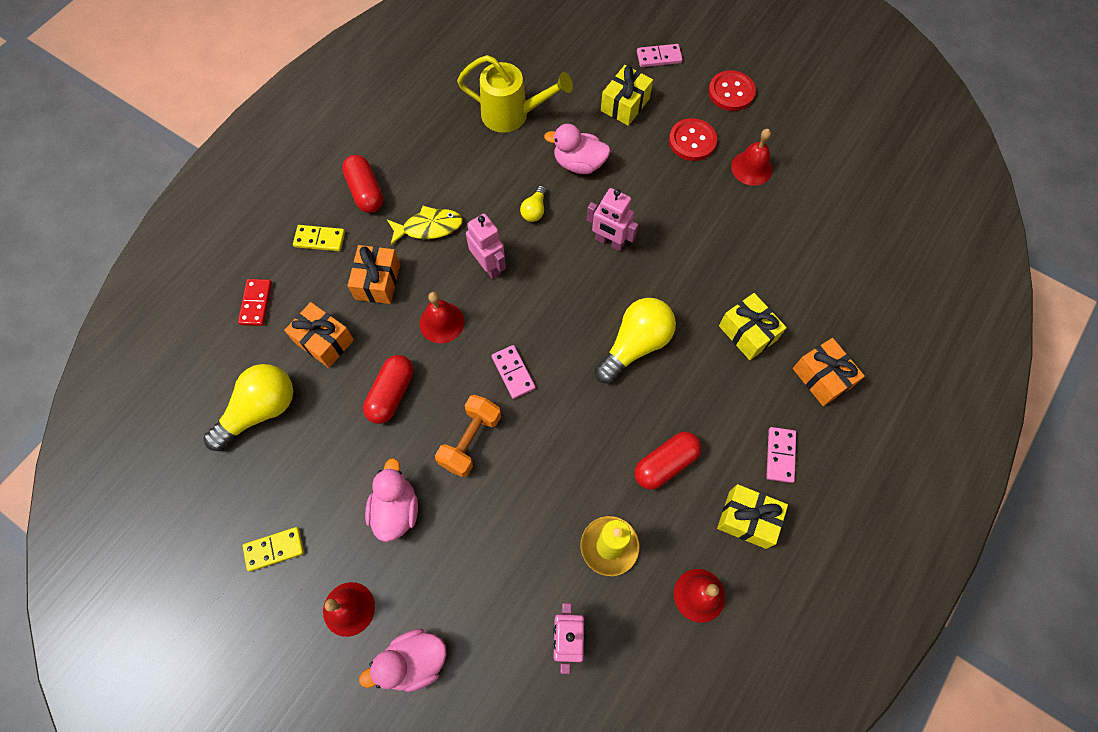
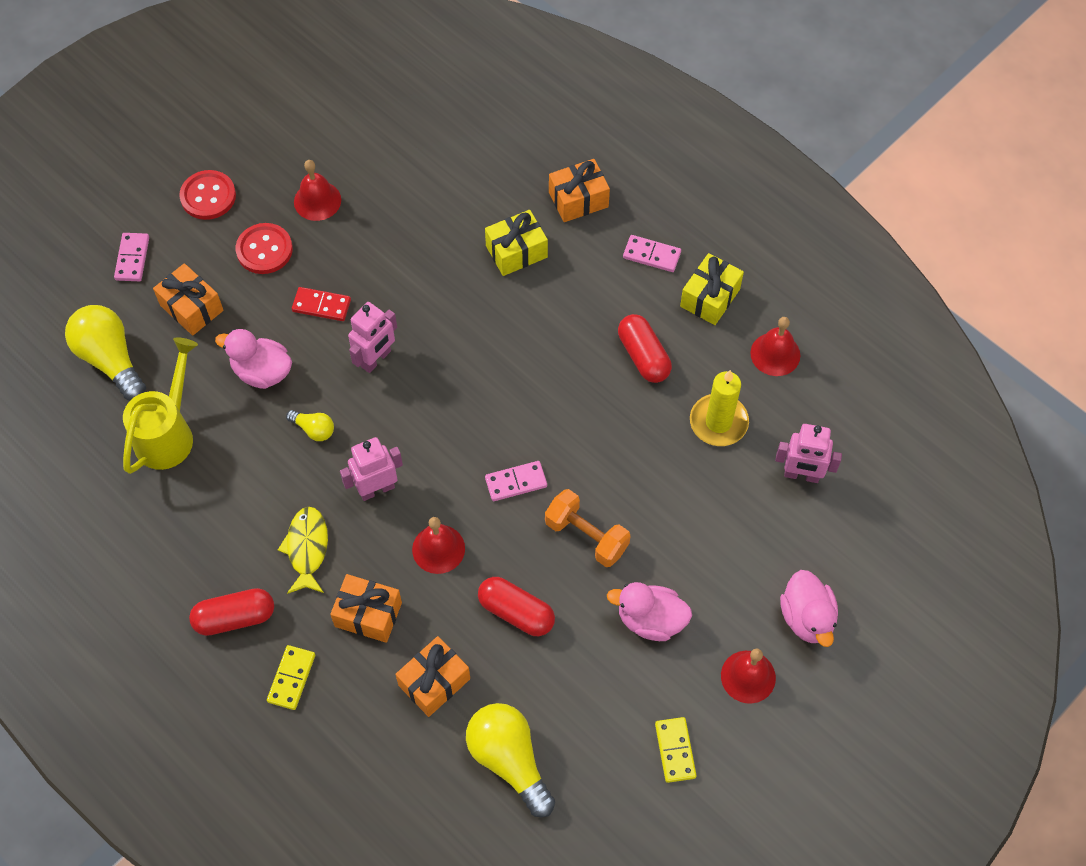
camera: 80 degrees left, 5 degrees down
(256, 303) = (365, 760): red domino -> red domino (321, 305)
(579, 164) = (262, 372): pink duck -> pink duck turned 90 degrees clockwise
(625, 105) = (191, 308): yellow gift -> orange gift
(635, 345) = (508, 358): yellow light bulb -> yellow light bulb (110, 359)

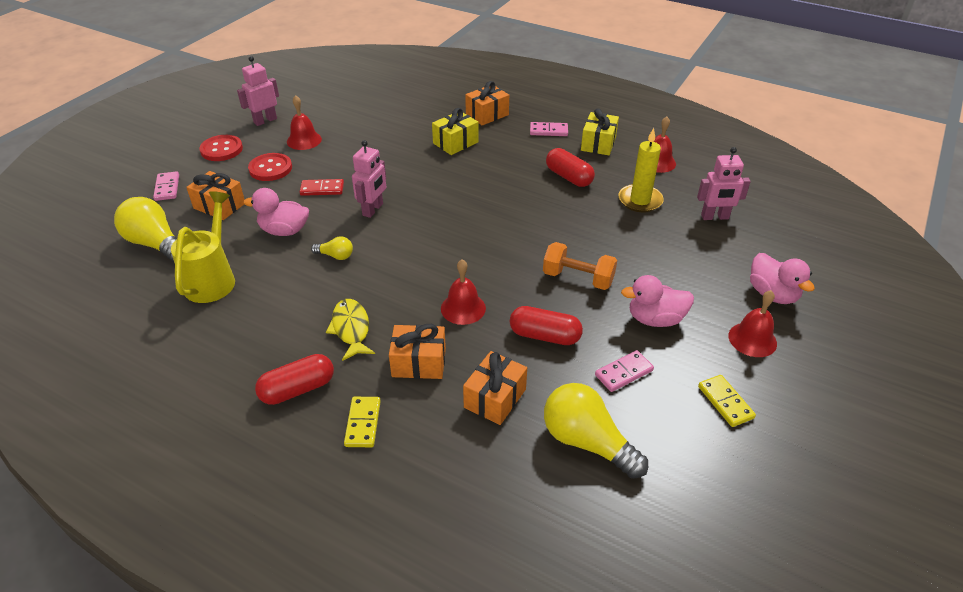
camera: 15 degrees left, 20 degrees down
(376, 489) = (398, 281): pink robot -> pink robot (265, 121)
(516, 482) = (508, 258): pink domino -> pink domino (624, 373)

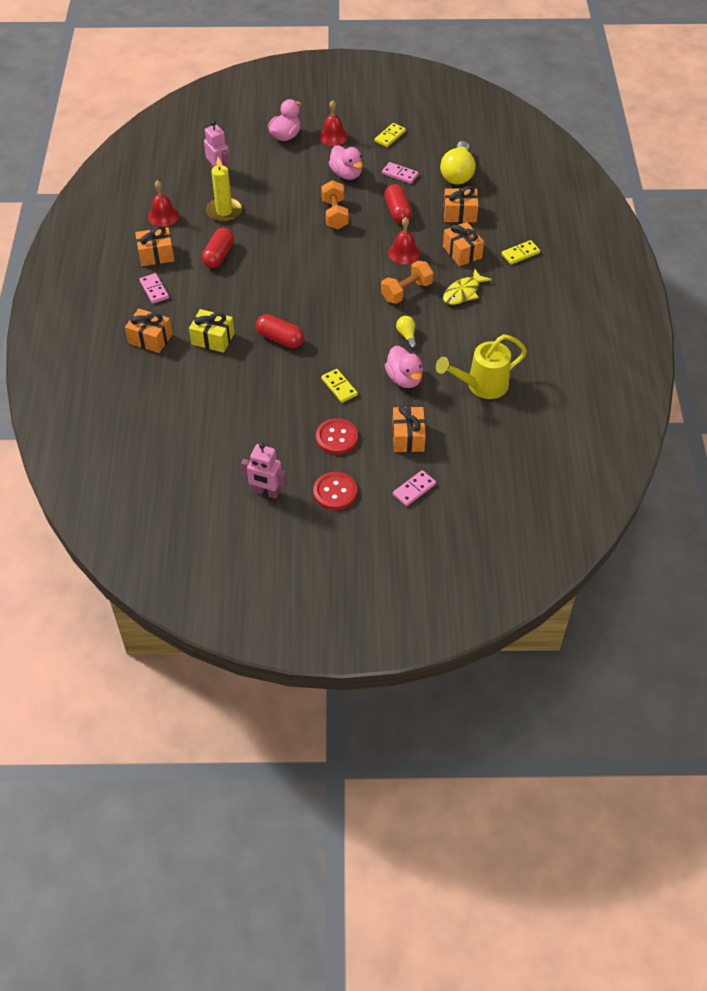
camera: 120 degrees left, 10 degrees up
(156, 244) = (478, 443): yellow light bulb -> none
(298, 389) = (524, 290): red capsule -> red capsule (280, 339)
(304, 140) = (278, 442): red bell -> none
(322, 189) = (339, 387): red domino -> yellow domino
(373, 210) = (341, 343): pink robot -> none
(398, 283) = (406, 291): none -> orange dumbbell
(598, 144) = (156, 255): yellow gift -> orange gift

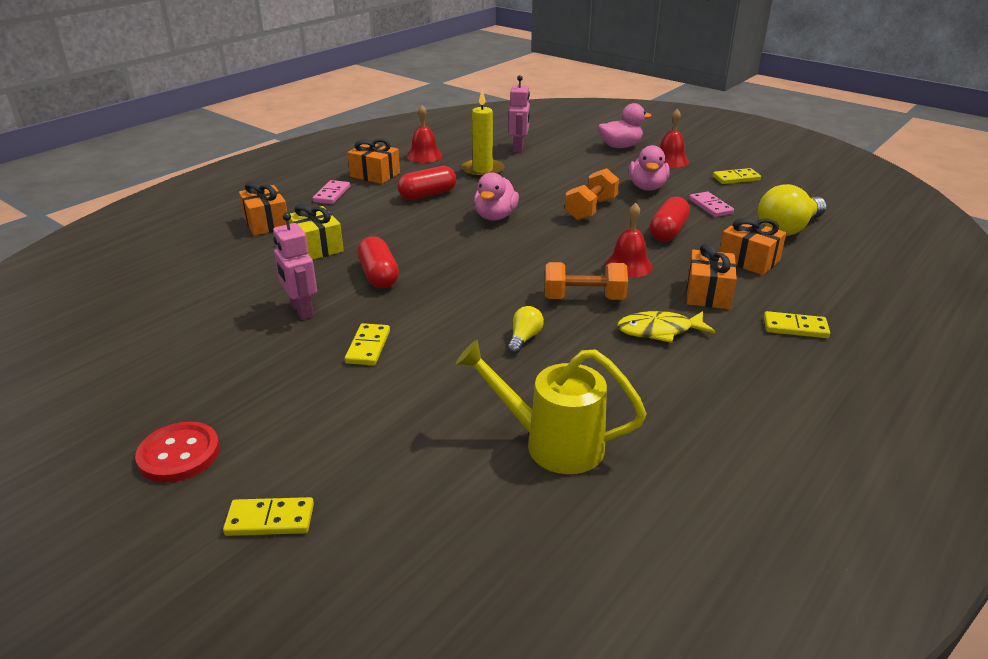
camera: 40 degrees right, 20 degrees down
(266, 492) = (116, 404): pink robot -> pink robot (301, 310)
(337, 437) = (282, 395): red button -> none
(404, 379) = (456, 379): pink duck -> pink duck (495, 216)
(408, 437) = (363, 447): orange gift -> none
(414, 489) = (270, 519): pink domino -> yellow domino

